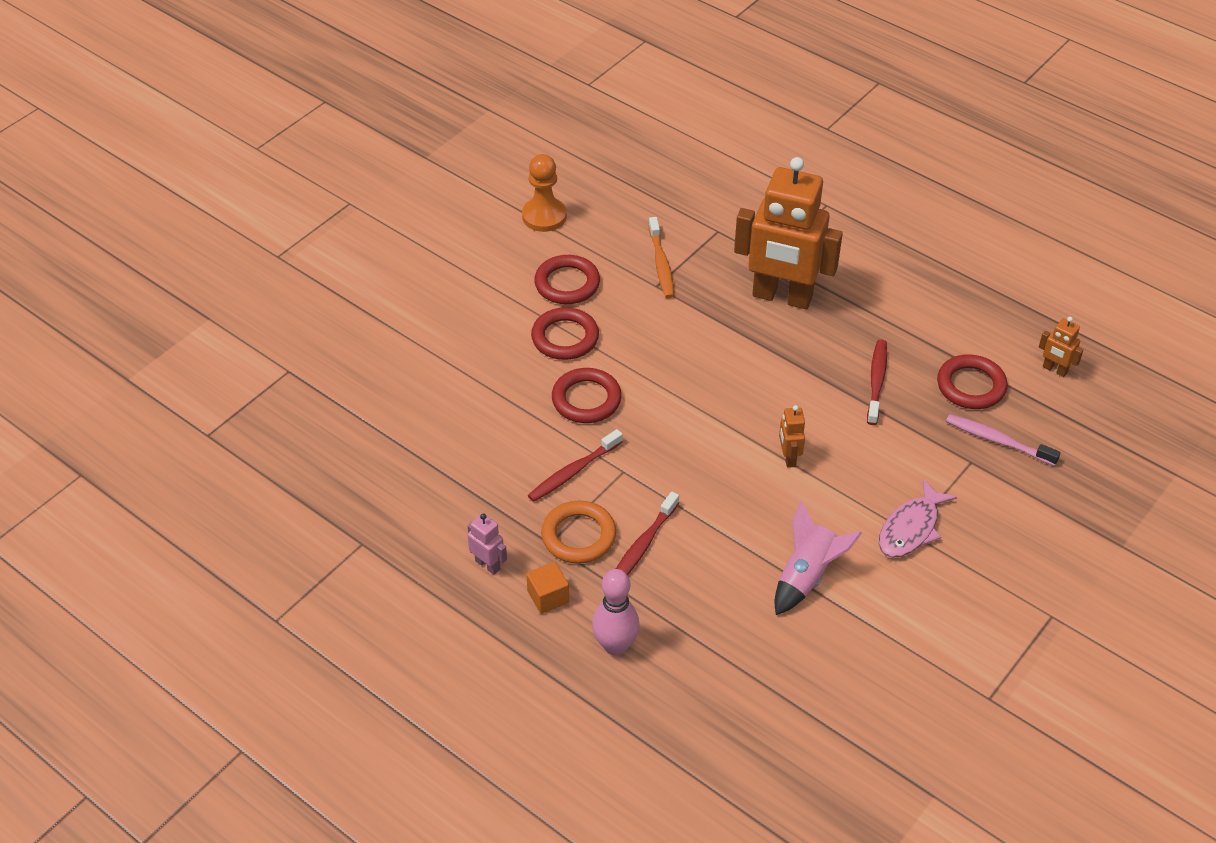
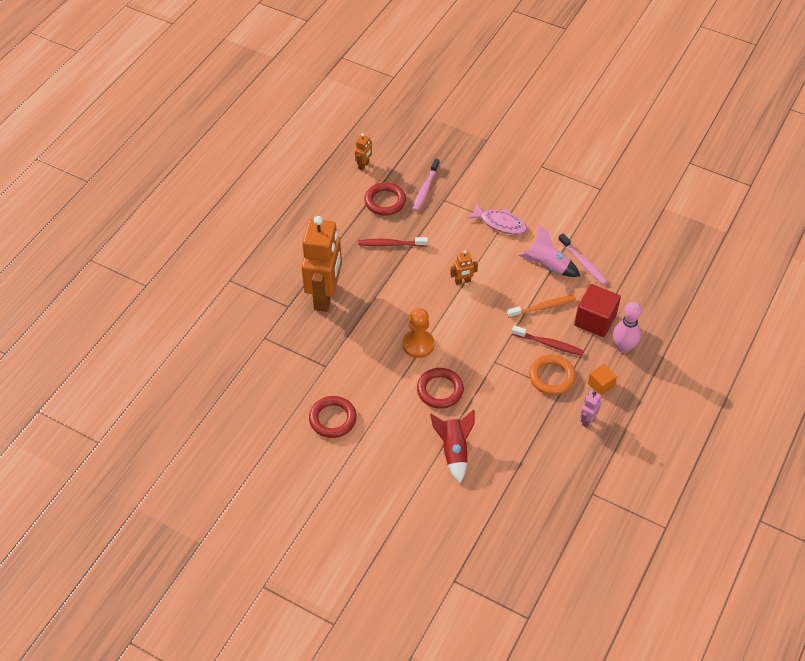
camera: 100 degrees left, 5 degrees up
(480, 399) = (454, 451): none -> red rocket
(544, 216) = (262, 445): orange pawn -> orange pawn (418, 344)
(565, 338) = (386, 411): red ring -> none
(573, 472) = (502, 388): red toothbrush -> none
(661, 264) = (303, 366): orange toothbrush -> orange toothbrush (543, 307)
(679, 618) = (595, 320): none -> red cube
(808, 629) = (583, 263): none -> pink toothbrush

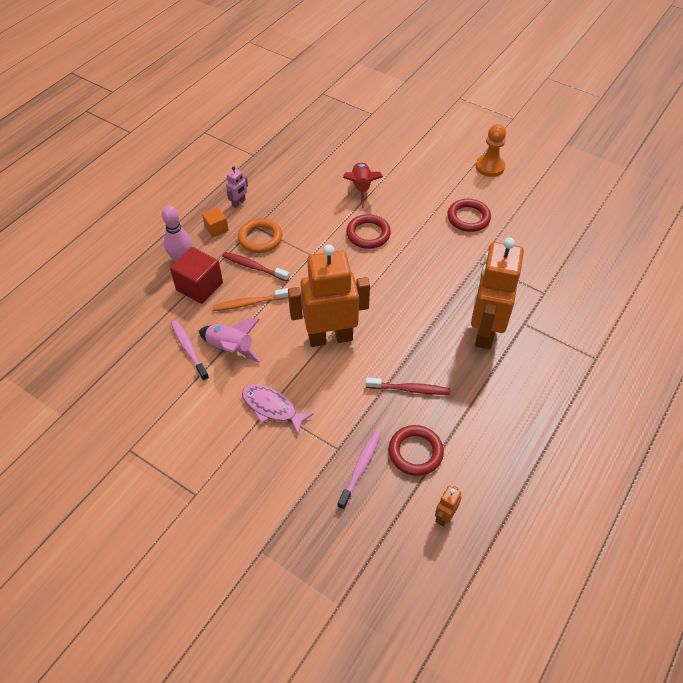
camera: 175 degrees left, 0 degrees up
(418, 344) = (385, 275): orange pawn -> orange pawn (490, 167)
(462, 281) = (330, 337): orange robot -> orange robot, size x2.48

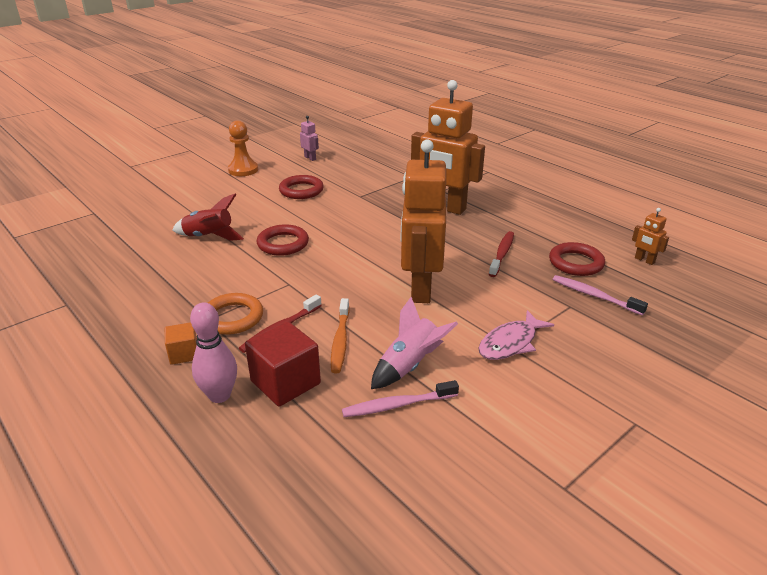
camera: 75 degrees left, 20 degrees down
(239, 203) = (150, 327): pink robot -> pink robot (310, 158)

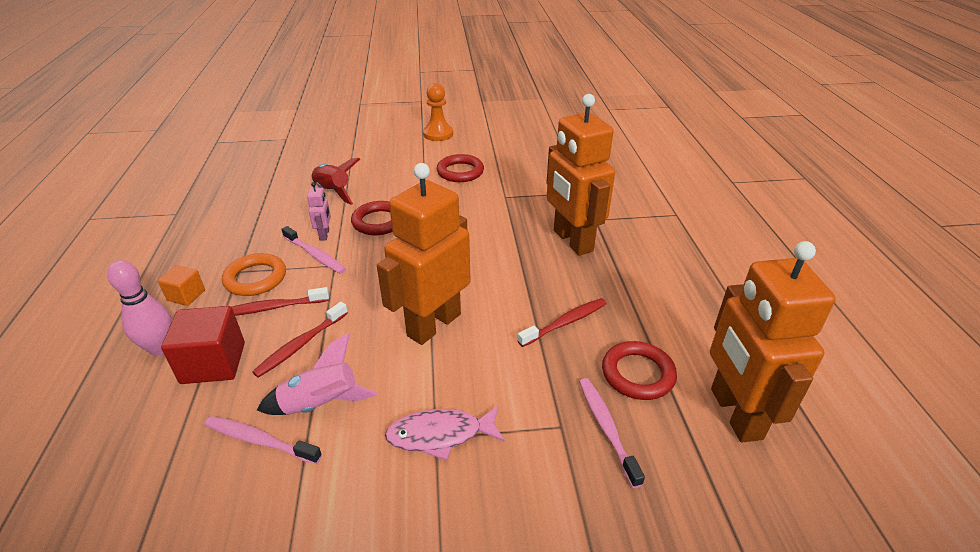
camera: 35 degrees right, 5 degrees up
(262, 283) = (315, 255): none -> pink toothbrush
(310, 158) = (510, 139): pink robot -> pink robot (324, 235)
(340, 341) = (301, 344): orange toothbrush -> red toothbrush
(644, 260) = (735, 413): orange robot -> orange robot, size x2.48

